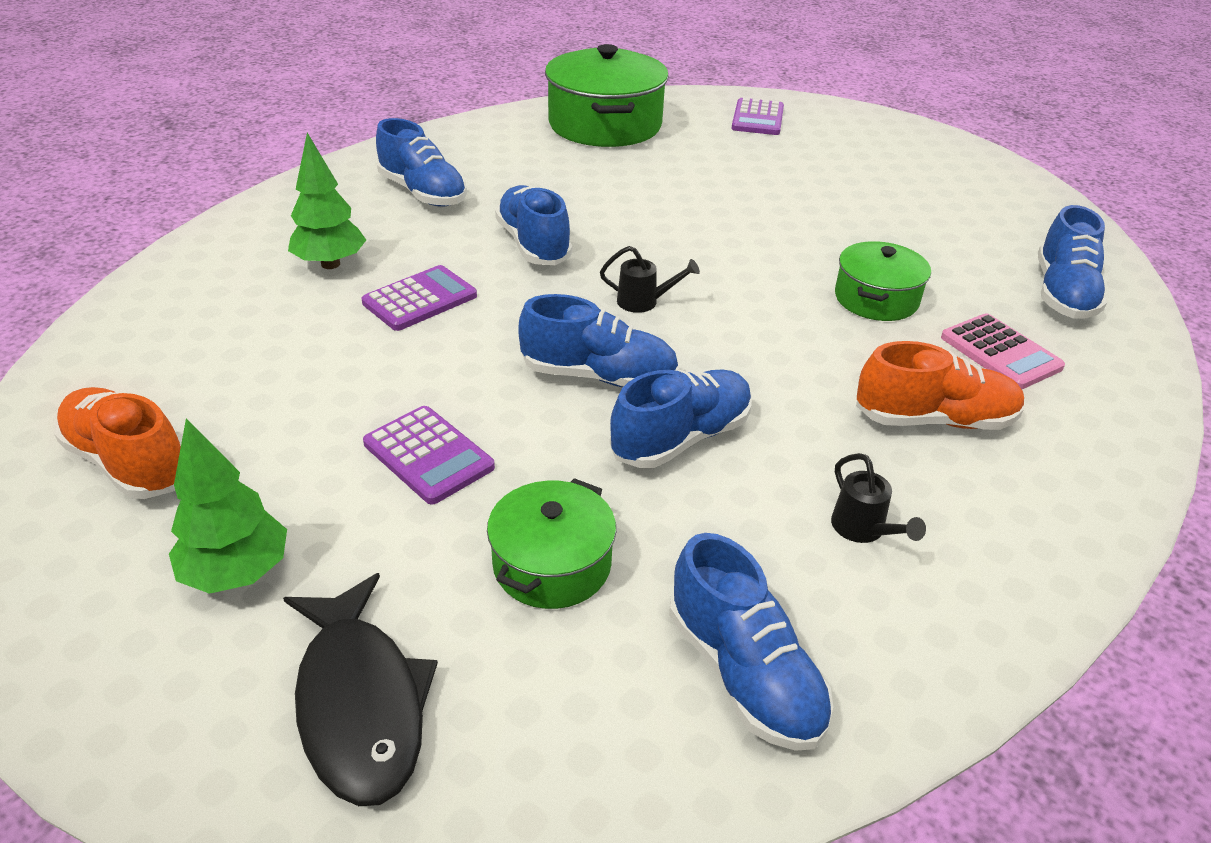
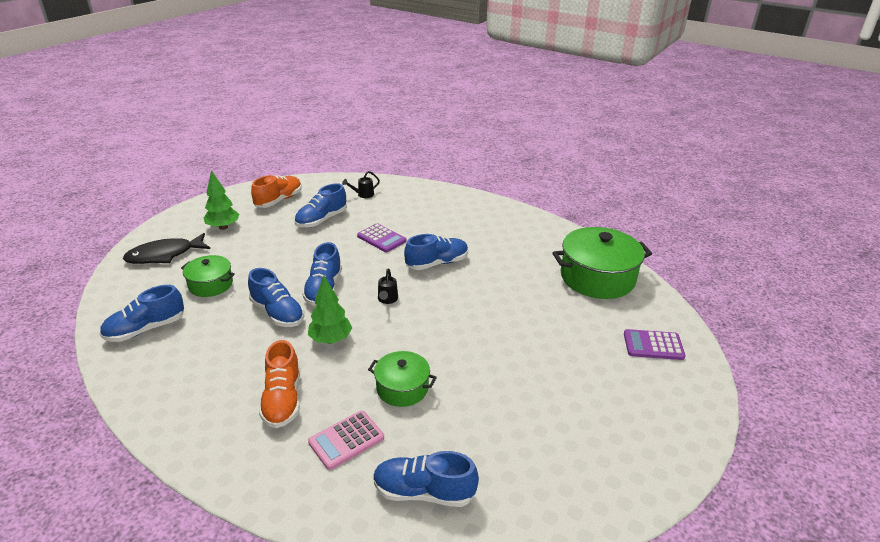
camera: 85 degrees right, 5 degrees down
(330, 264) = (407, 214): green tree -> green tree (331, 340)
(423, 193) = (480, 227): blue shoe -> blue shoe (321, 220)
(428, 455) = (275, 253): purple calculator -> none
(862, 530) = (208, 365): black watering can -> black watering can (363, 195)

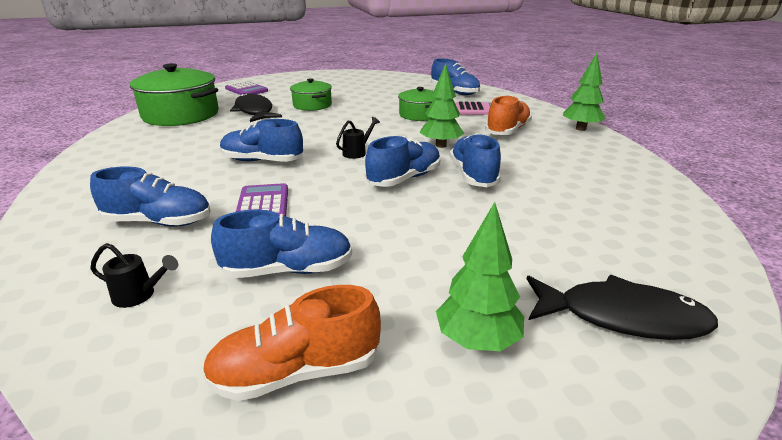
camera: 140 degrees left, 5 degrees down
(146, 329) = (637, 208): blue shoe -> blue shoe (158, 222)
(197, 450) = (580, 129): none -> green tree
(211, 284) = (541, 230): green pot -> green pot (312, 105)
(557, 311) = (254, 111): none -> black fish

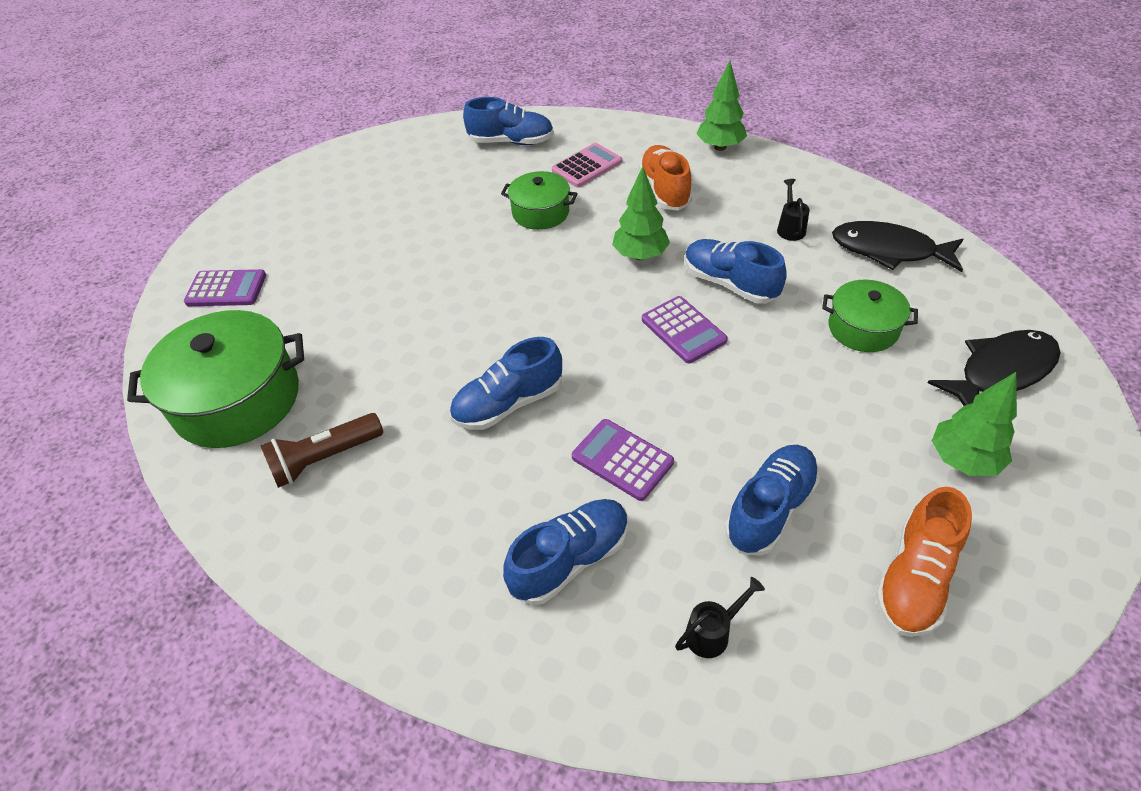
camera: 40 degrees left, 20 degrees up
(164, 141) = (324, 459): none -> brown flashlight
(254, 111) = (331, 327): black fish -> black fish (889, 250)
(312, 105) = (384, 268): green pot -> green pot (863, 328)
(357, 152) = (580, 321): black watering can -> black watering can (790, 228)
(404, 179) = (683, 330): blue shoe -> purple calculator

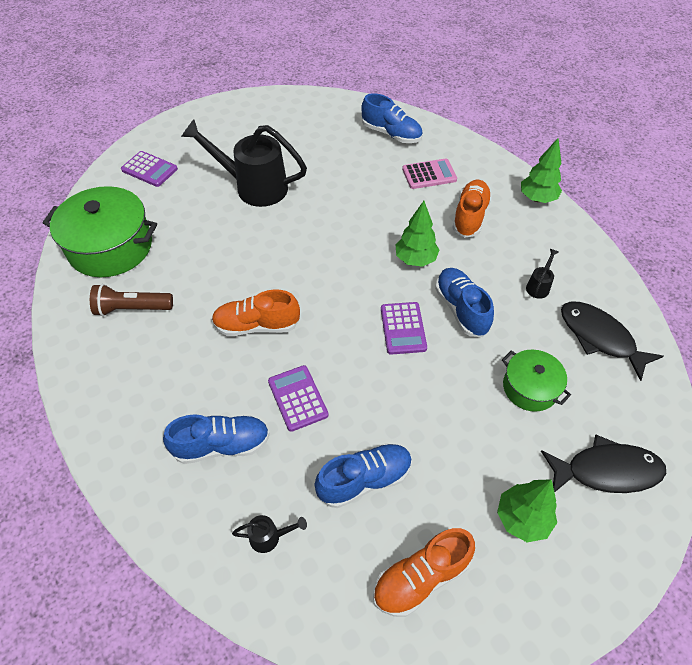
camera: 25 degrees right, 5 degrees up
(386, 256) = (254, 187): none -> black watering can
(508, 403) = (257, 325): blue shoe -> orange shoe
(540, 212) = (372, 197): green pot -> none

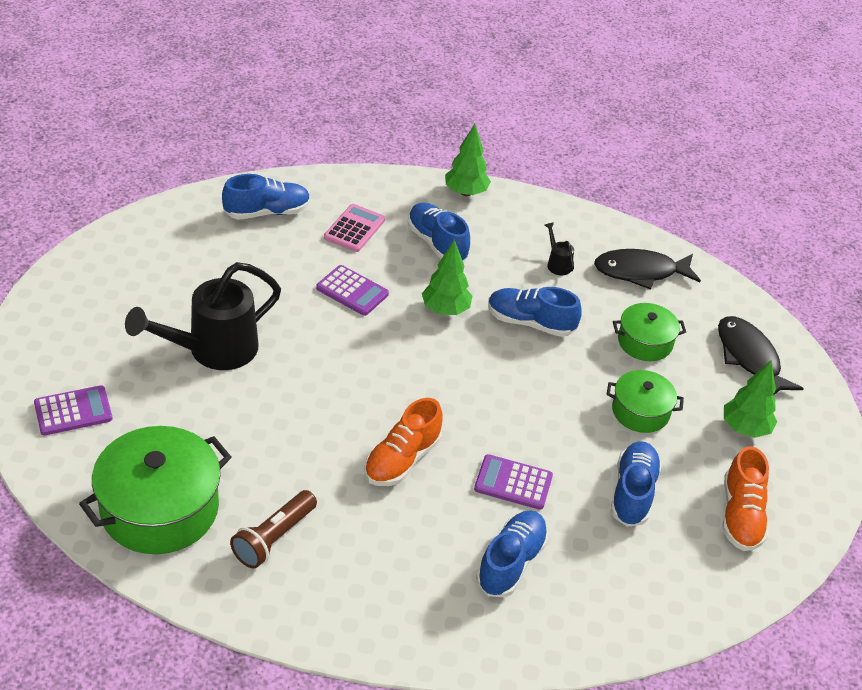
camera: 55 degrees left, 10 degrees down
(269, 537) = (629, 583): black watering can -> none
(403, 328) = (511, 370): purple calculator -> purple calculator (352, 291)
(454, 431) = (640, 411): none -> green pot
(470, 216) = (437, 243): orange shoe -> blue shoe
(606, 471) = (749, 358): black fish -> black fish turned 60 degrees counterclockwise

